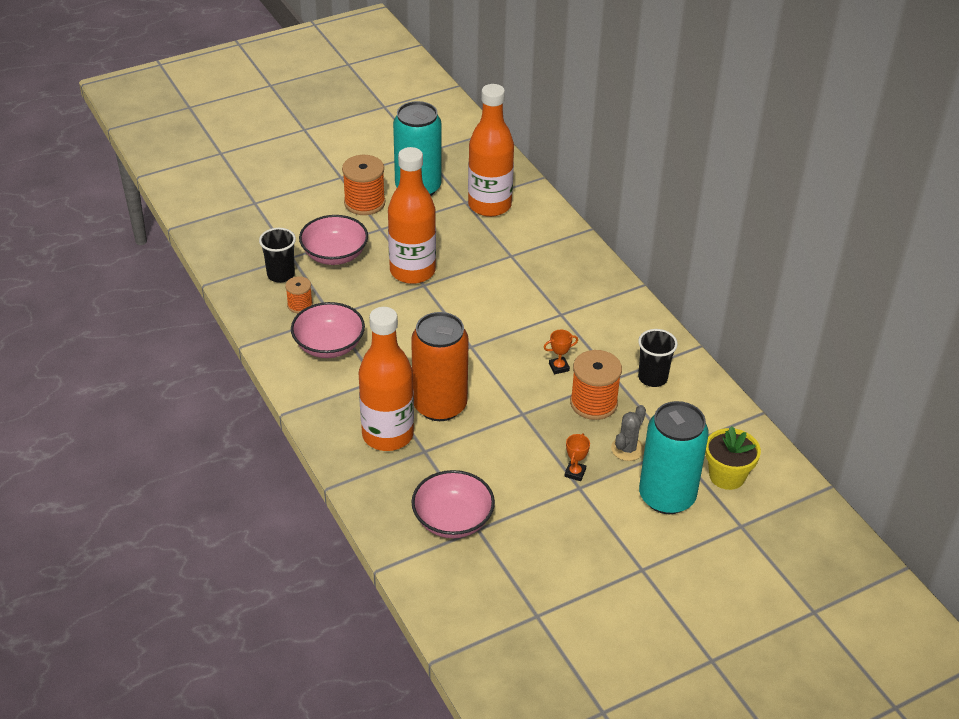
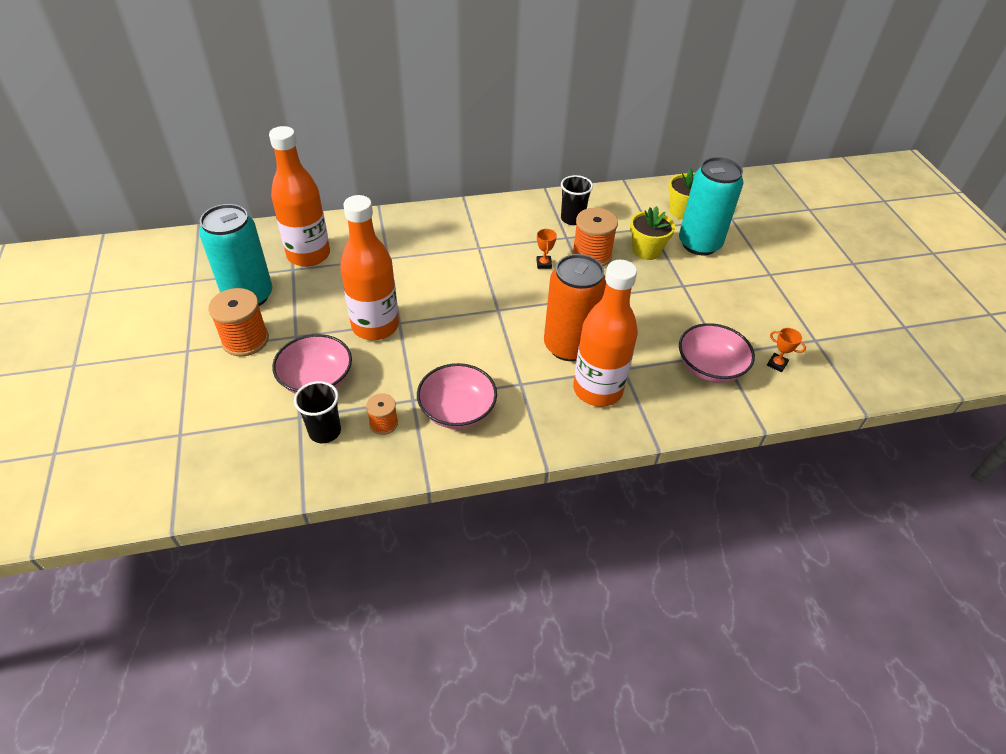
camera: 75 degrees left, 5 degrees up
(575, 473) = (667, 284): orange trophy -> orange trophy (777, 364)
(627, 449) = (646, 250): grey cactus -> yellow flower pot

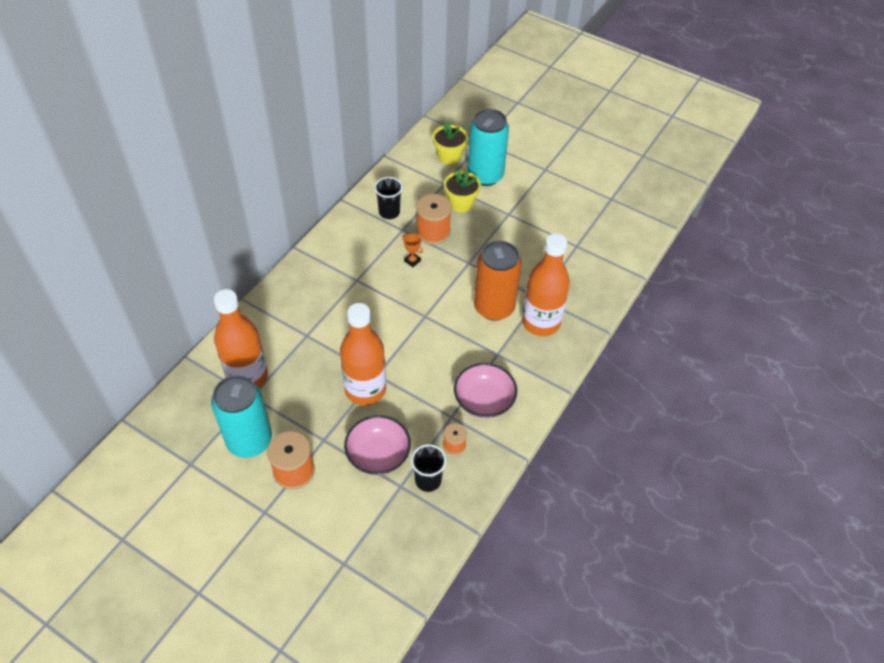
camera: 45 degrees left, 5 degrees up
(710, 367) = (580, 259): pink bowl -> none
(777, 364) = (609, 230): orange trophy -> none

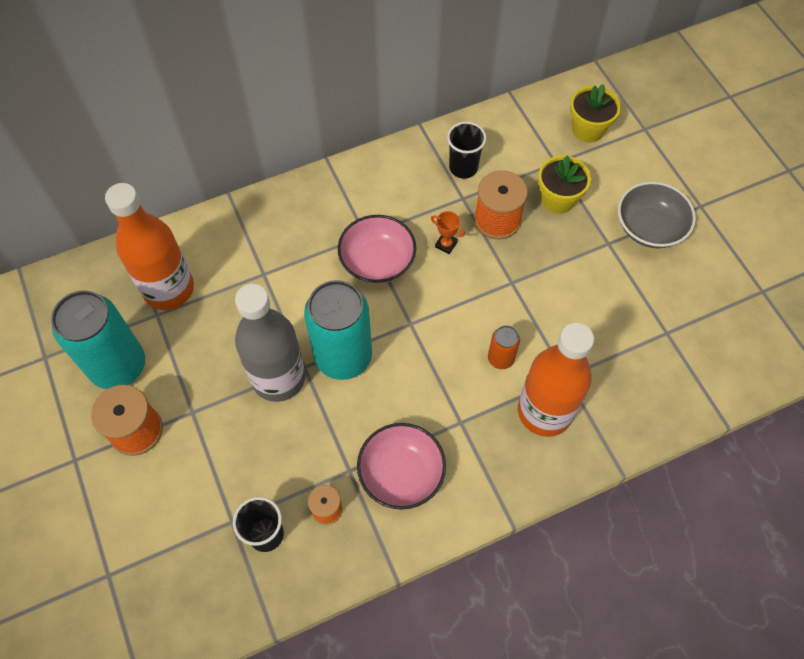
camera: 35 degrees right, 10 degrees up
(365, 389) = (278, 378): orange bottle -> grey bottle
(378, 455) = (235, 467): pink bowl -> pink bowl (377, 261)
(412, 261) = (446, 244): orange trophy -> orange trophy turned 45 degrees counterclockwise
(485, 175) = (615, 176): turquoise can -> turquoise can (343, 356)
(494, 307) = (500, 358): orange can -> orange can, size x0.47
(525, 194) = (649, 228): none -> grey bowl

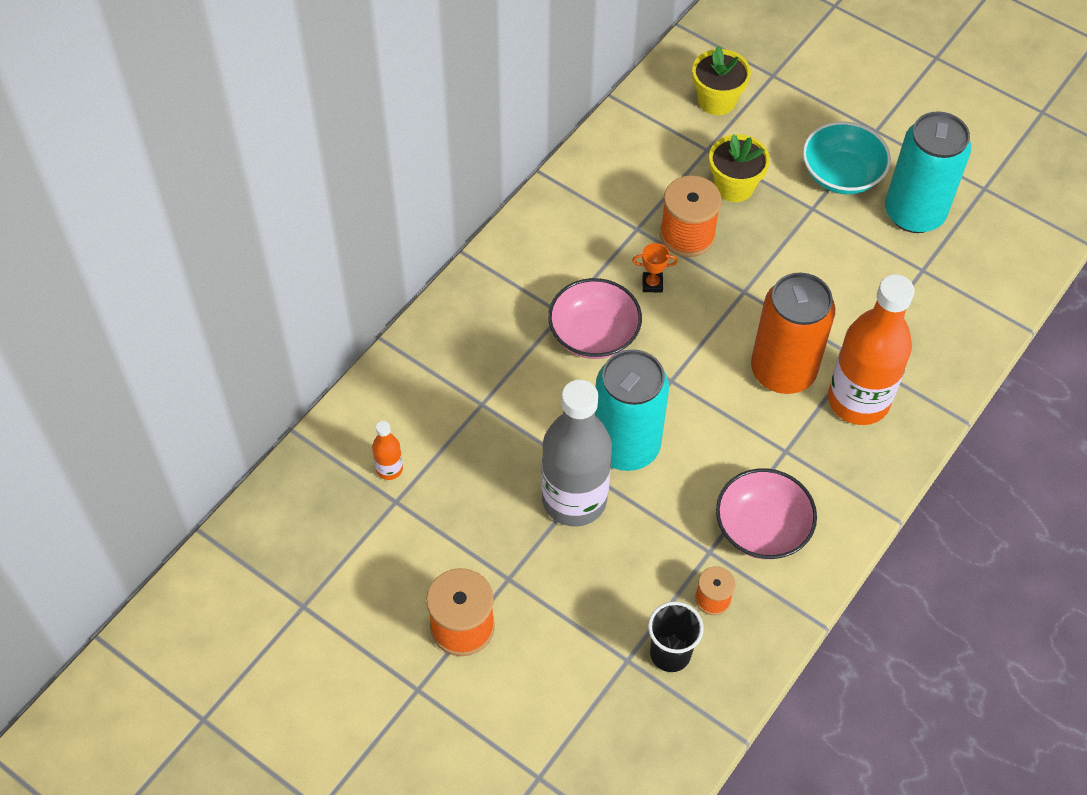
camera: 30 degrees left, 5 degrees down
(118, 366) = (393, 573): turquoise can -> turquoise can (914, 213)
(169, 289) = (389, 469): orange bottle -> orange bottle, size x0.42
(463, 168) = (616, 197): black cup -> none
(500, 358) = (783, 371): orange can -> orange can, size x2.15
(649, 228) = (841, 174): grey bowl -> turquoise bowl

